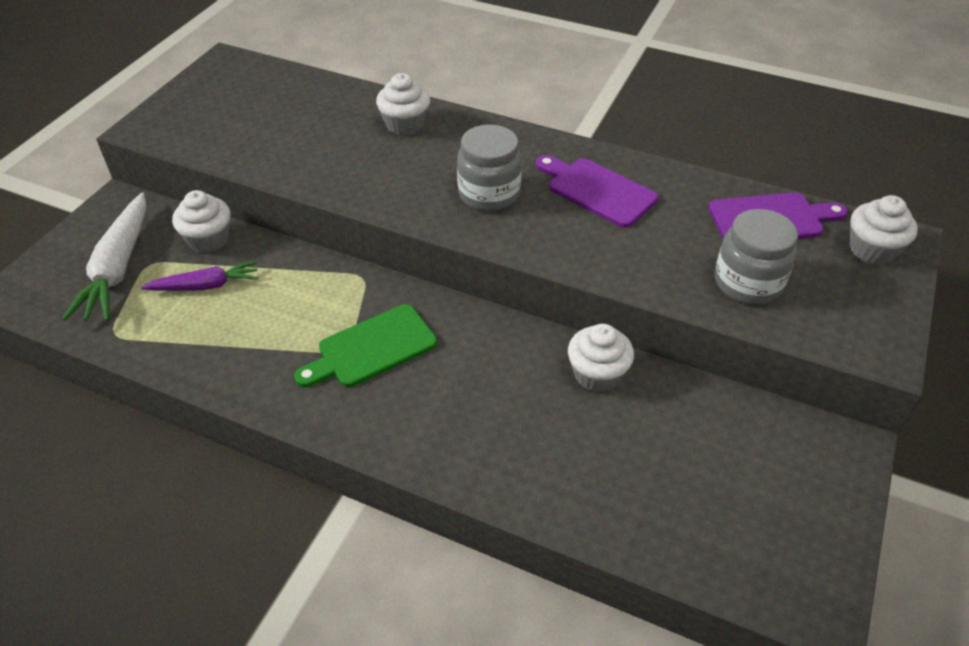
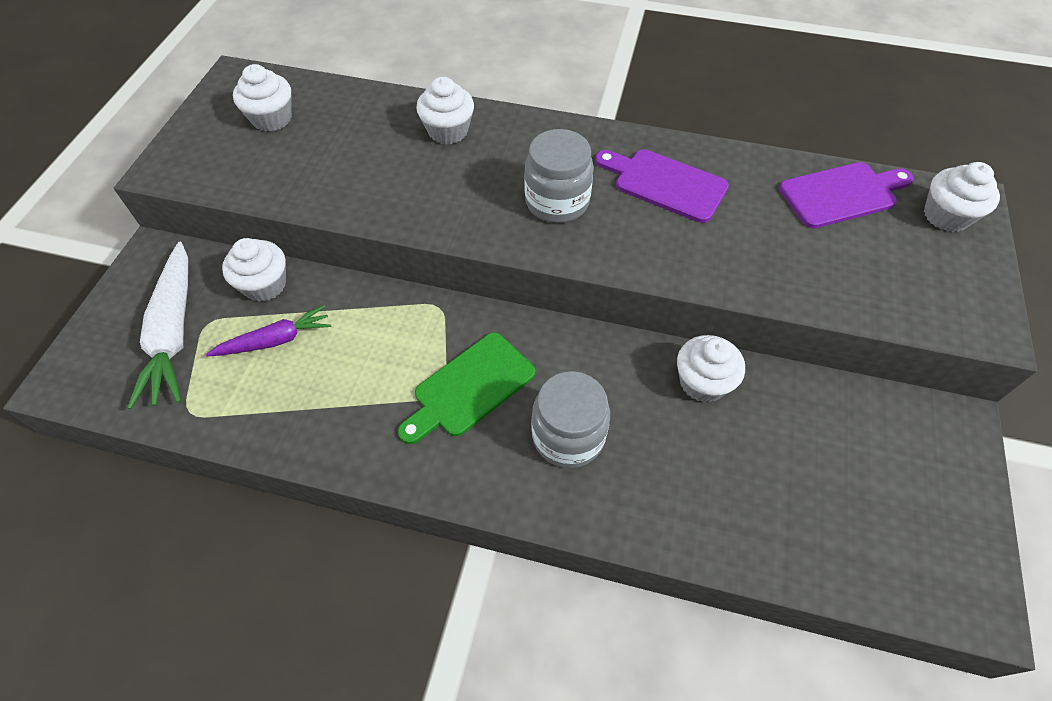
camera: 10 degrees left, 10 degrees up
(248, 98) = (272, 118): none -> white cupcake
(748, 283) = (840, 269): grey jar -> grey jar (568, 436)

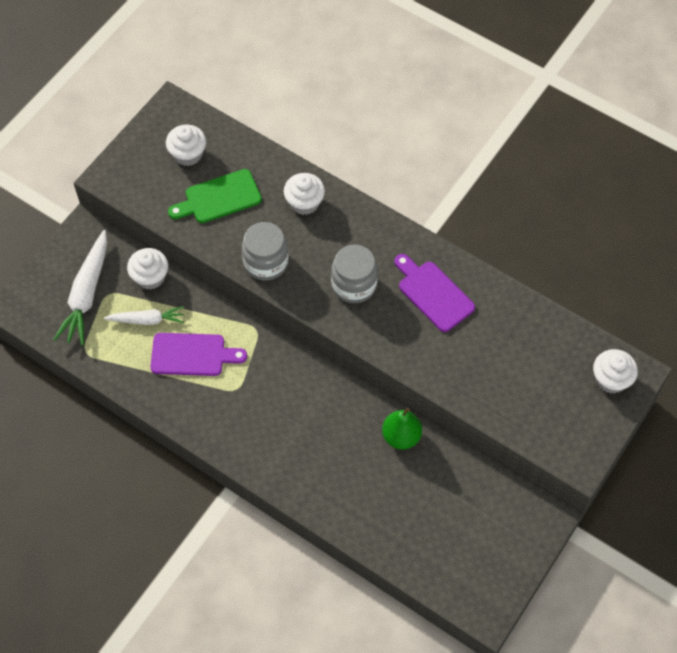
camera: 20 degrees right, 5 degrees up
(275, 340) = (147, 320): purple carrot -> white carrot
(469, 387) = (255, 391): green cutting board -> green cutting board (219, 198)
(568, 436) = (302, 442): grey jar -> grey jar (266, 262)
(702, 382) = (401, 436): white cupcake -> green pear
(842, 194) = (550, 340): purple cutting board -> purple cutting board (192, 355)

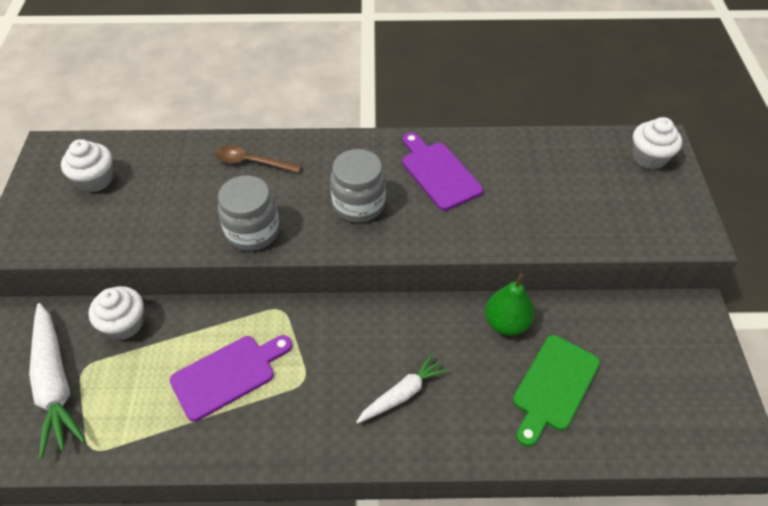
camera: 35 degrees left, 10 degrees down
(147, 320) = (149, 369): white carrot -> white carrot (402, 394)
(219, 198) = (157, 200): green cutting board -> green cutting board (553, 386)
(304, 202) = (252, 162): white cupcake -> brown spoon
(433, 293) = (438, 173): purple cutting board -> purple cutting board turned 45 degrees clockwise

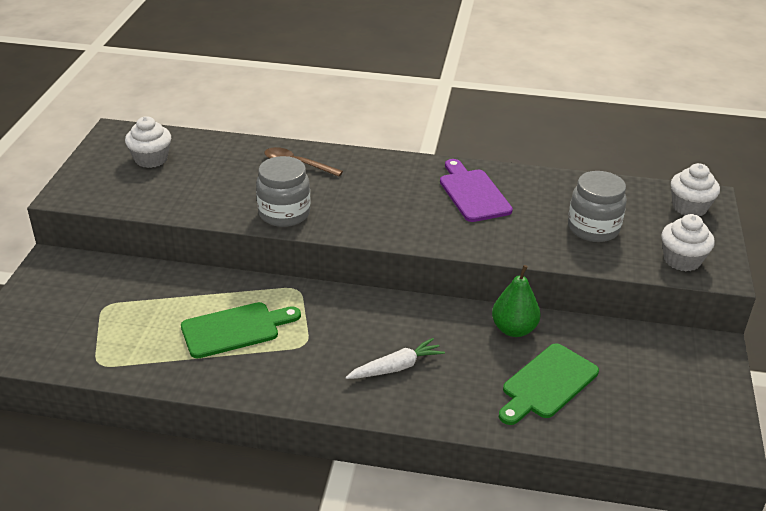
camera: 10 degrees right, 15 degrees down
(55, 383) = (78, 313): white carrot -> none
(124, 324) = (150, 279): white cupcake -> white cupcake (682, 260)
(228, 375) = (235, 329): purple cutting board -> green cutting board
(358, 204) = (389, 207): grey jar -> grey jar (593, 228)

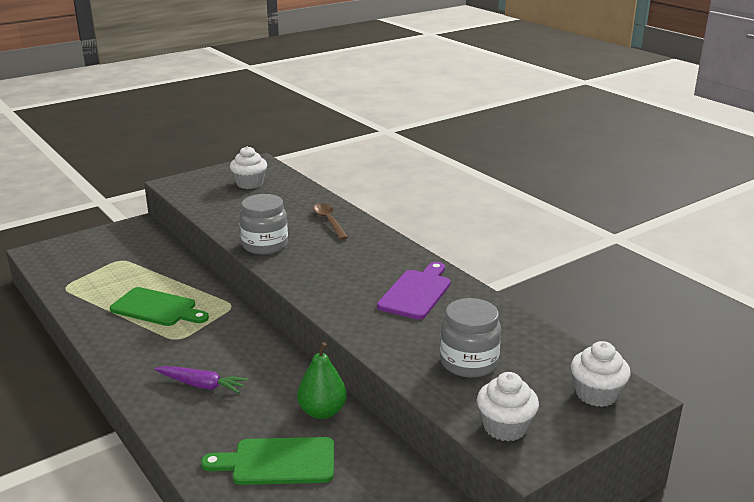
camera: 45 degrees right, 10 degrees down
(396, 367) = (202, 385): white carrot -> purple carrot

